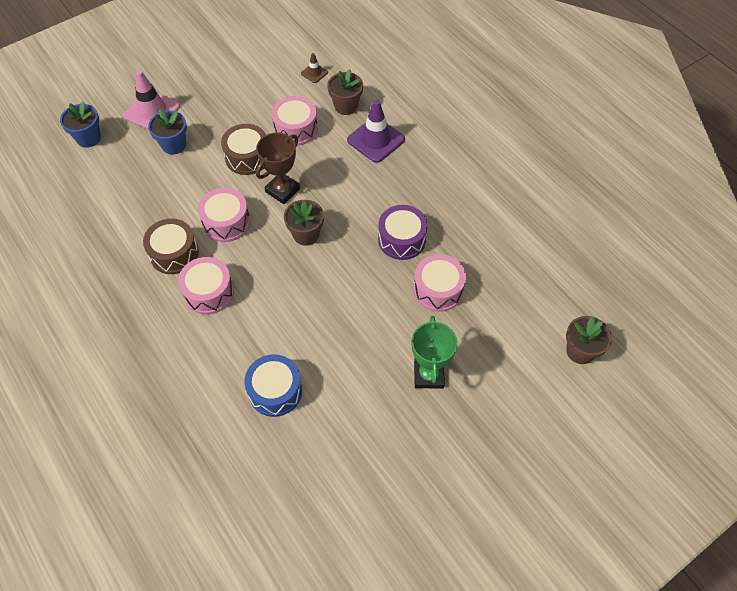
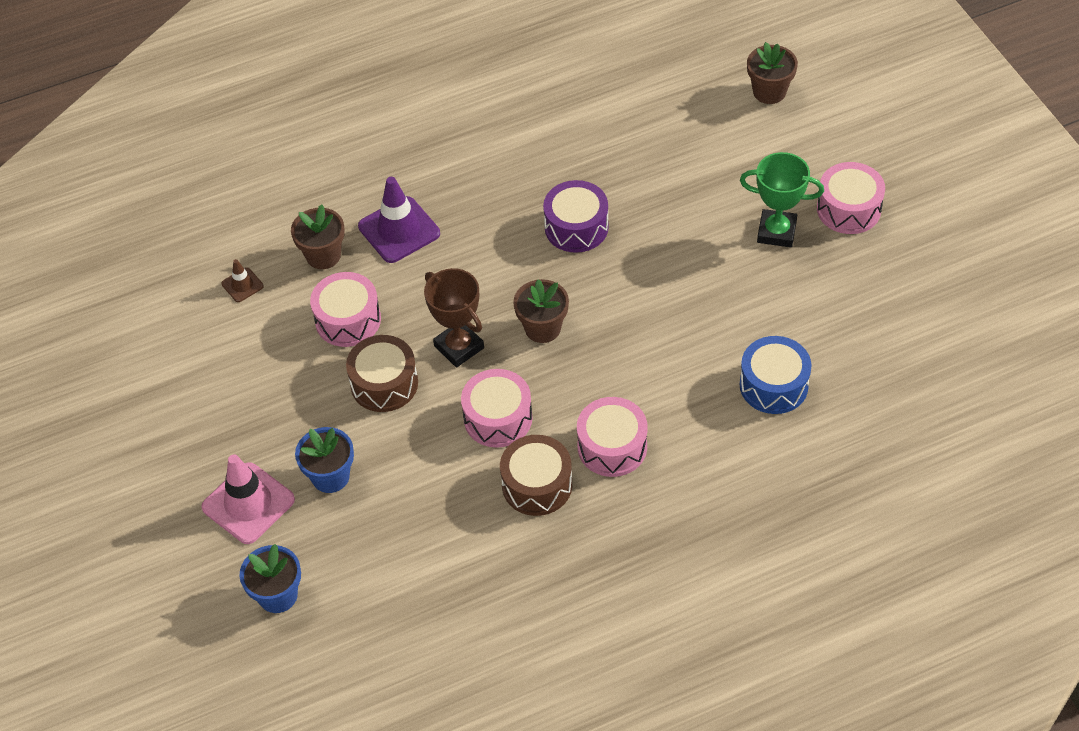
camera: 75 degrees left, 5 degrees down
(438, 289) = (660, 203): pink drum -> pink drum (848, 209)

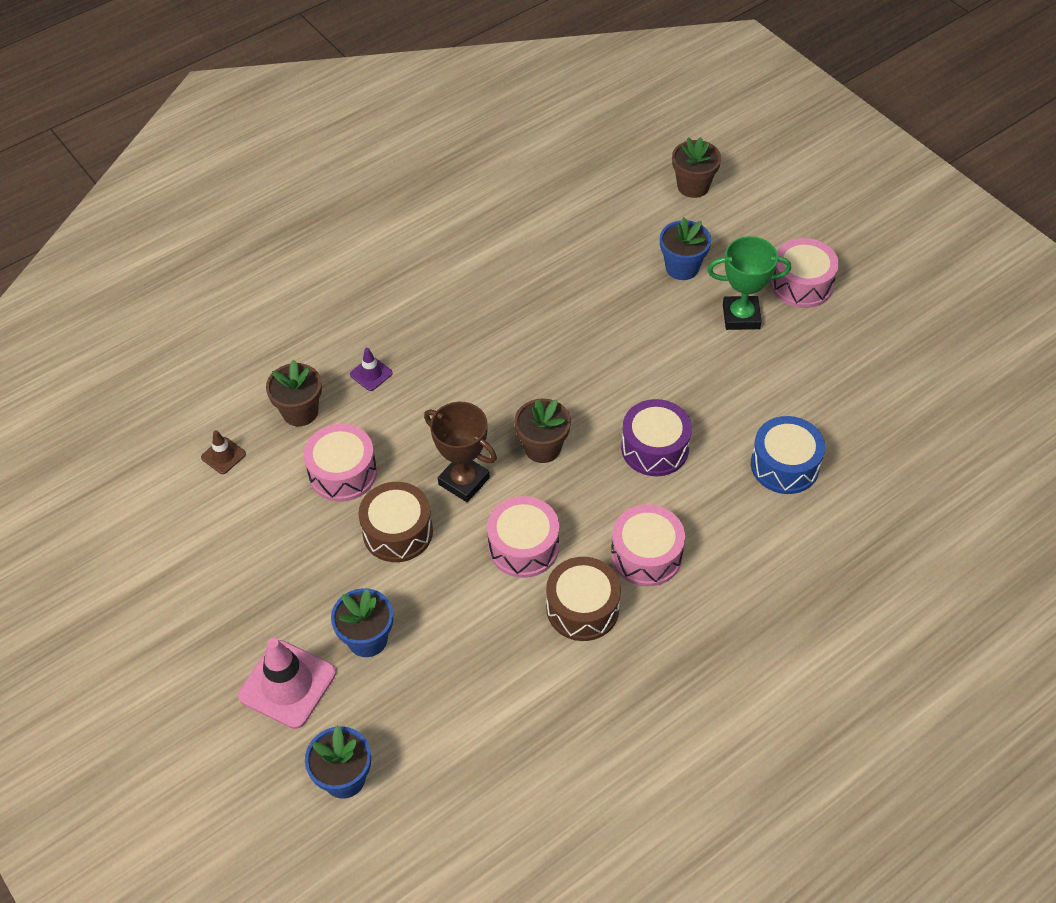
camera: 15 degrees left, 0 degrees up
(399, 230) = (371, 374): purple traffic cone -> purple traffic cone, size x0.50
(576, 227) = (547, 343): purple drum -> purple drum (655, 448)
(732, 173) = (682, 267): none -> blue flower pot

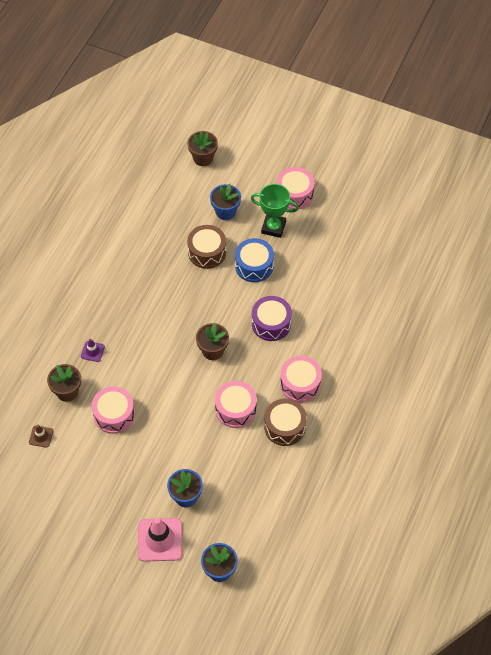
camera: 30 degrees left, 5 degrees up
(397, 532) = (165, 433): brown drum -> brown drum (207, 252)
(464, 481) = (182, 388): brown trophy -> none
(741, 316) = (273, 227): green trophy -> green trophy turned 45 degrees clockwise
(784, 465) = (342, 302): blue drum -> blue drum (254, 266)

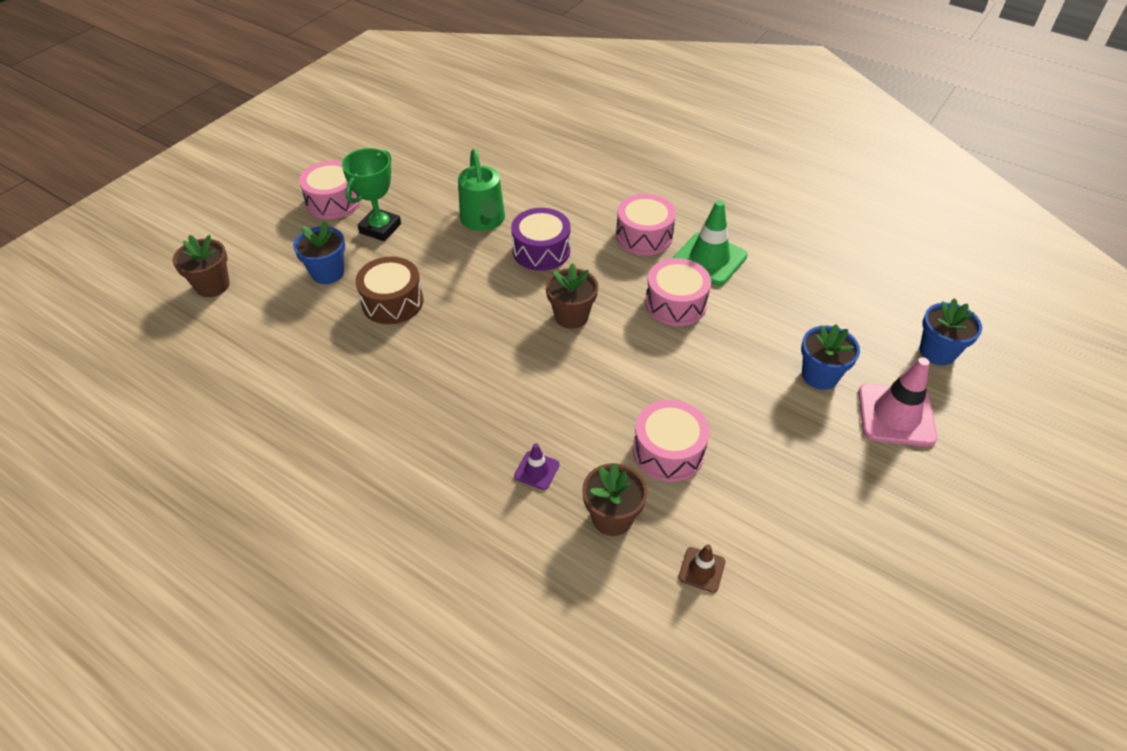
camera: 80 degrees left, 10 degrees down
(254, 266) = (437, 255): blue drum -> none
(284, 427) = (709, 259): brown drum -> green traffic cone
(294, 284) = (484, 221): none -> green watering can

